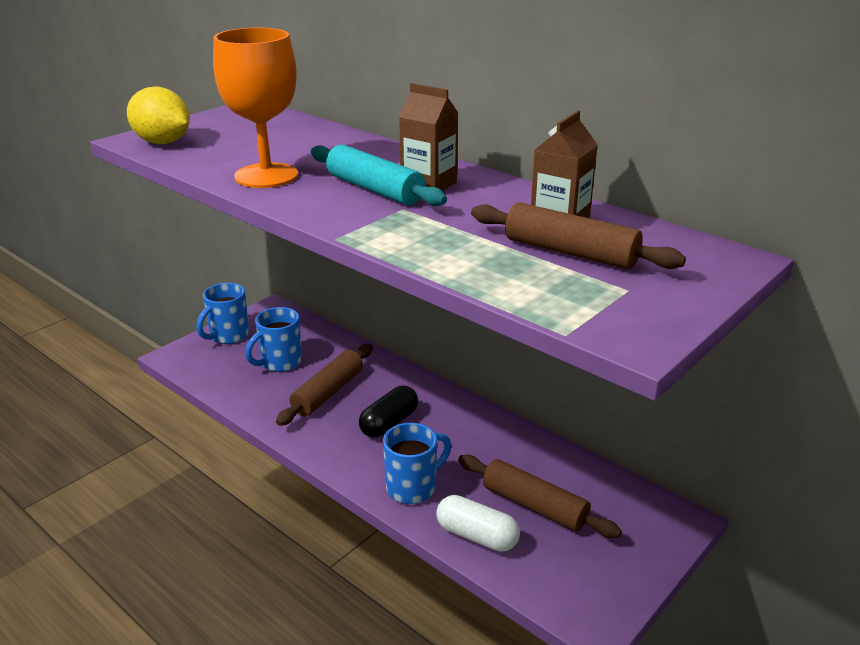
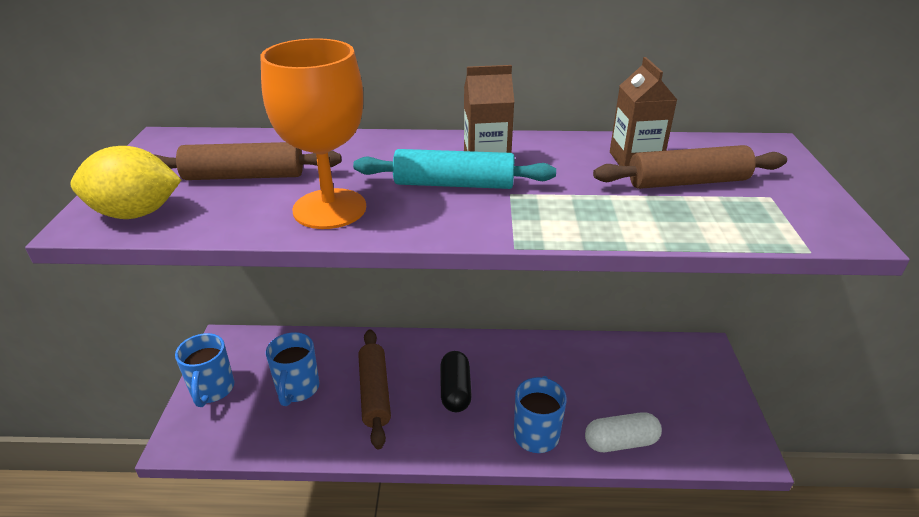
camera: 40 degrees left, 5 degrees up
(534, 506) = (625, 394): brown rolling pin -> brown rolling pin (244, 176)

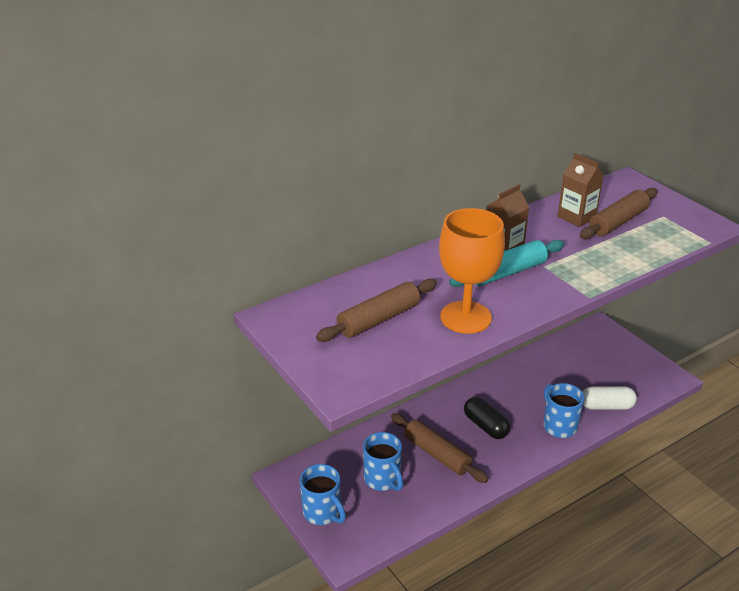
camera: 35 degrees left, 0 degrees up
(136, 213) = (359, 371): yellow lemon -> none
(620, 442) = (606, 406): white capsule -> white capsule turned 45 degrees clockwise

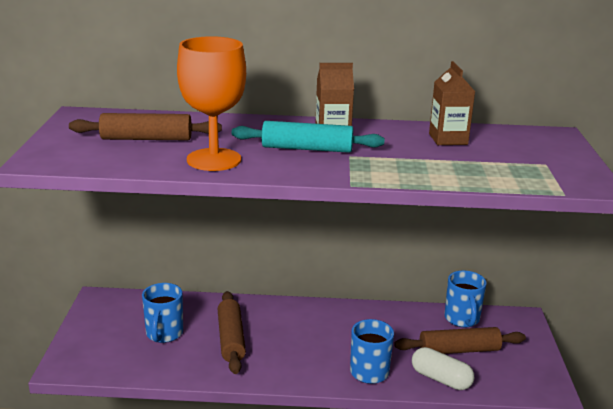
camera: 35 degrees right, 10 degrees down
(322, 513) = (90, 332): blue mug -> blue mug (462, 319)
(485, 426) = (301, 340): black capsule -> none
(618, 222) = (485, 153): brown rolling pin -> brown rolling pin (459, 350)

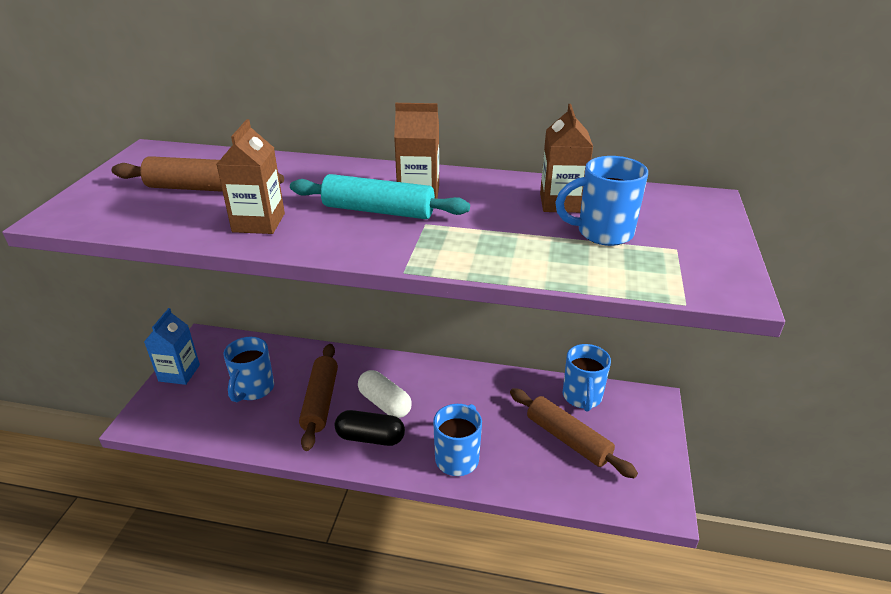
camera: 10 degrees right, 10 degrees up
(86, 326) = (179, 373): none -> blue carton
(214, 160) = (259, 223): orange goblet -> brown carton
(287, 362) = (370, 438): none -> black capsule
(441, 379) = (536, 477): white capsule -> white capsule (385, 403)
(459, 350) = (567, 439): brown rolling pin -> brown rolling pin turned 45 degrees clockwise
(488, 156) = (602, 233): none -> blue mug

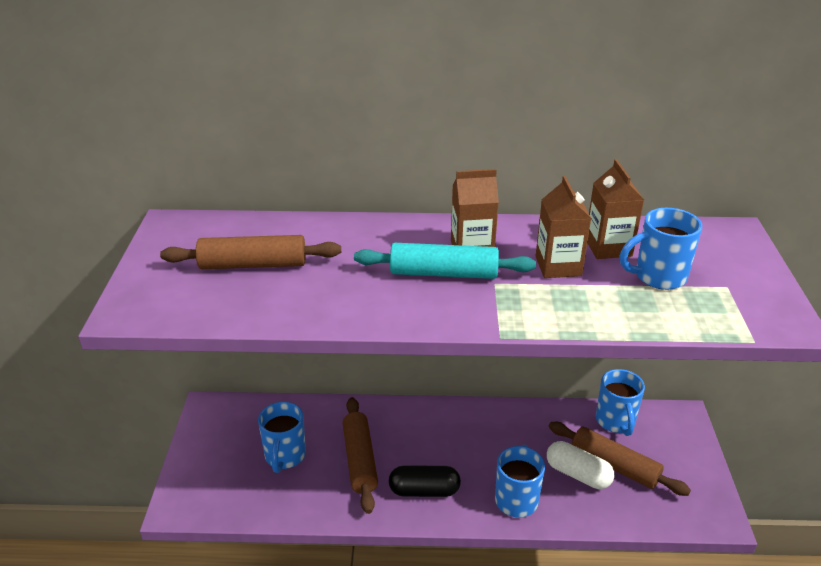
camera: 10 degrees left, 0 degrees up
(179, 373) = (197, 449): blue carton -> none
(259, 223) = (335, 299): brown carton -> brown carton (558, 266)
(385, 403) = (426, 453): white capsule -> white capsule (578, 474)

